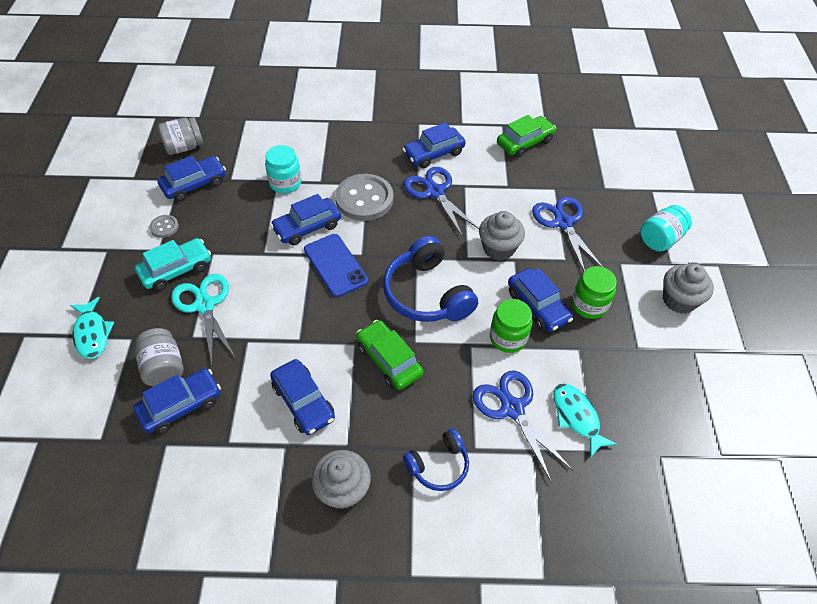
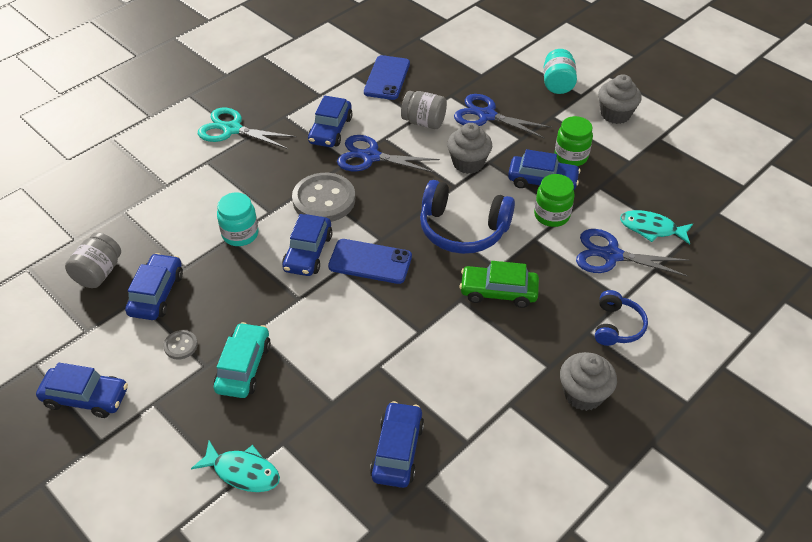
camera: 45 degrees left, 5 degrees down
(164, 367) = (343, 439): grey jar -> grey jar (424, 122)
(205, 305) = (309, 371): turquoise scissors -> turquoise scissors (232, 129)
(303, 402) = (481, 367): blue car -> blue car (86, 397)
(524, 142) = (387, 78): green car -> blue phone

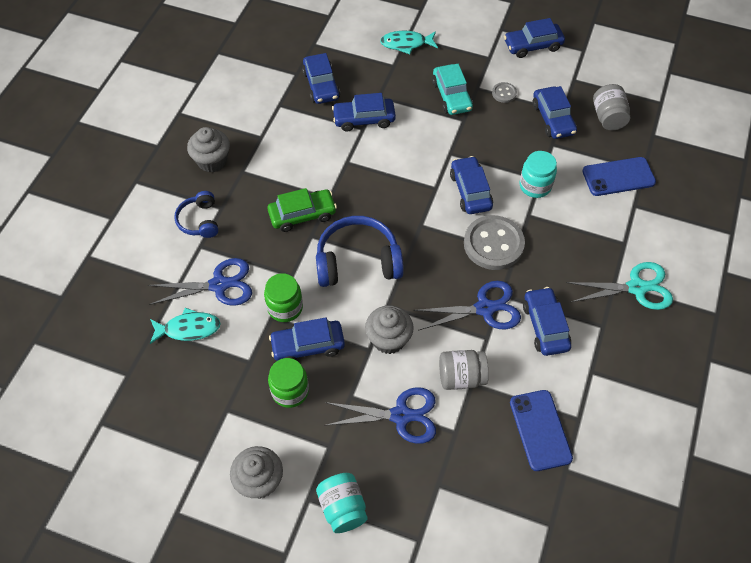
camera: 155 degrees right, 10 degrees up
(370, 261) = (417, 202): blue phone -> blue phone (618, 177)
(370, 377) = (364, 119): none -> blue car

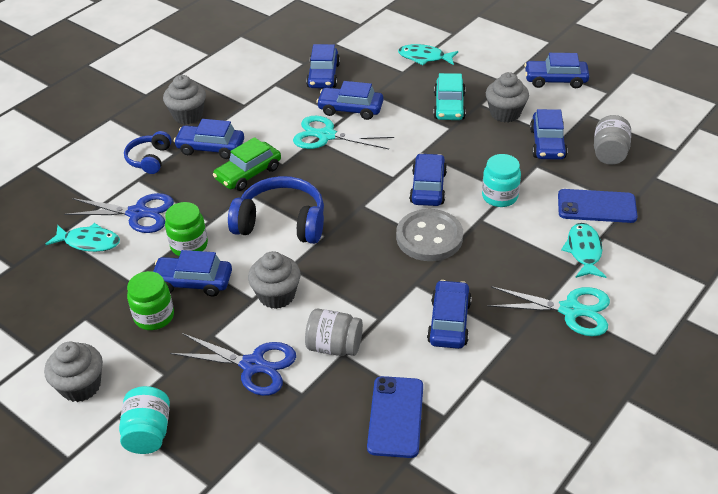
camera: 20 degrees right, 15 degrees down
(253, 194) = (210, 148): none -> blue car
(302, 214) = (248, 173): green car -> green car turned 135 degrees clockwise
(355, 155) = (326, 136): none -> turquoise scissors
(485, 308) = (391, 291): blue scissors -> none
(504, 93) = (505, 113): grey button -> grey cupcake
(625, 226) = (584, 251): none -> turquoise fish

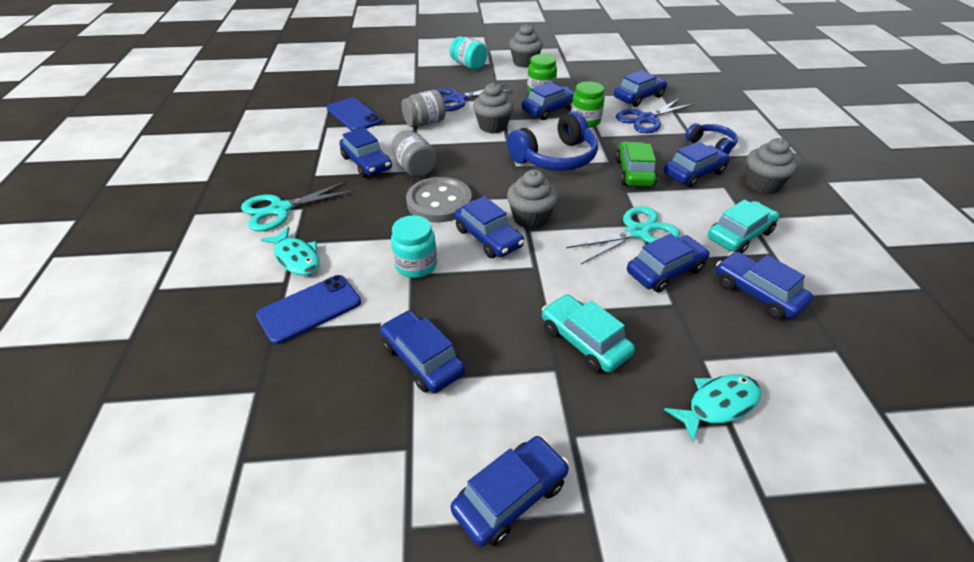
camera: 135 degrees right, 0 degrees up
(89, 242) = (638, 97): turquoise fish -> blue car
(270, 101) = (739, 235): none -> turquoise car
(505, 113) = (513, 374): grey cupcake -> grey cupcake (530, 218)
(609, 153) = (335, 392): grey jar -> grey jar (415, 168)

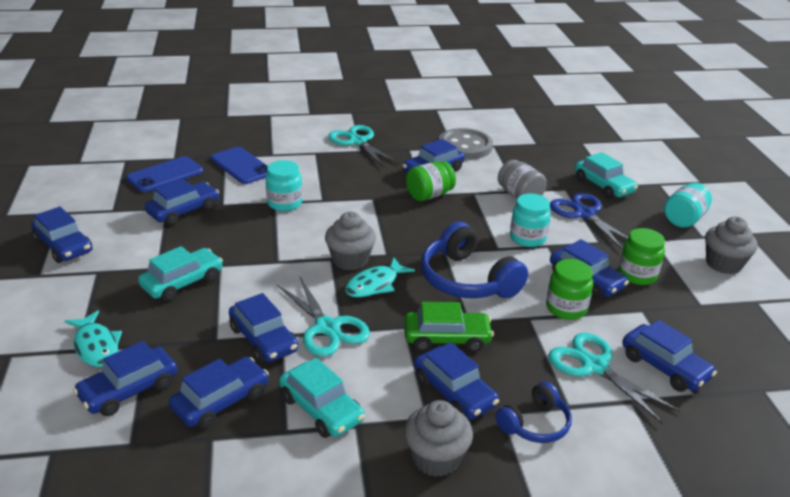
camera: 85 degrees right, 10 degrees down
(296, 258) = (297, 155): turquoise fish -> turquoise fish (375, 285)
(354, 115) = (521, 157): blue phone -> blue phone (165, 175)
(415, 86) = (603, 186): none -> turquoise car
(415, 168) = (429, 195): grey jar -> green jar
(439, 202) = (373, 210): grey button -> grey button (465, 146)
(488, 238) = (320, 236): blue car -> blue car (129, 390)
(493, 126) = (527, 238): grey cupcake -> turquoise jar
(646, 119) = (594, 366): blue scissors -> turquoise scissors

